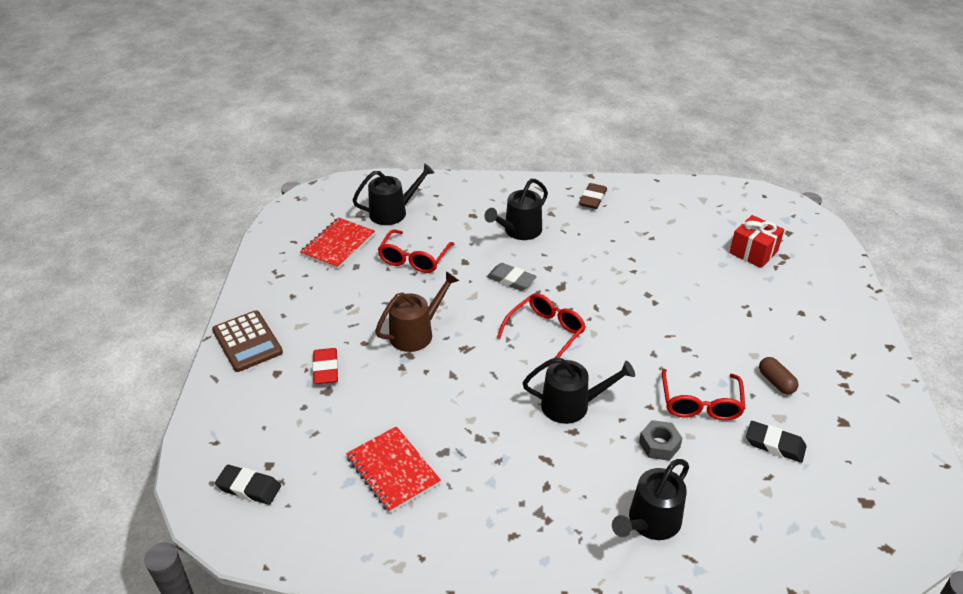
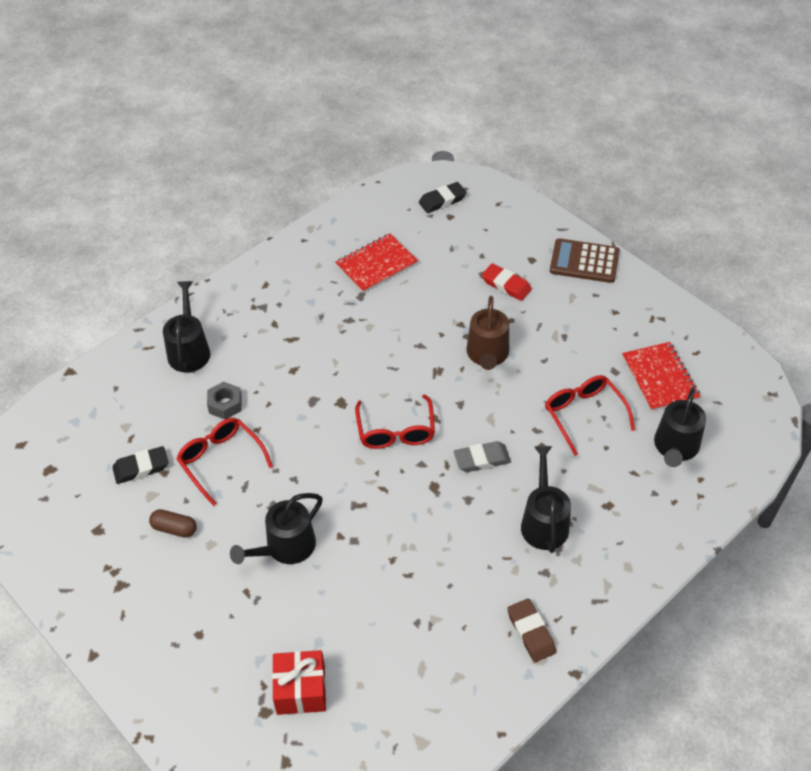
camera: 135 degrees right, 10 degrees up
(393, 470) = (376, 265): red notebook -> red notebook turned 45 degrees counterclockwise
(571, 405) = (313, 387): black watering can -> black watering can (286, 547)

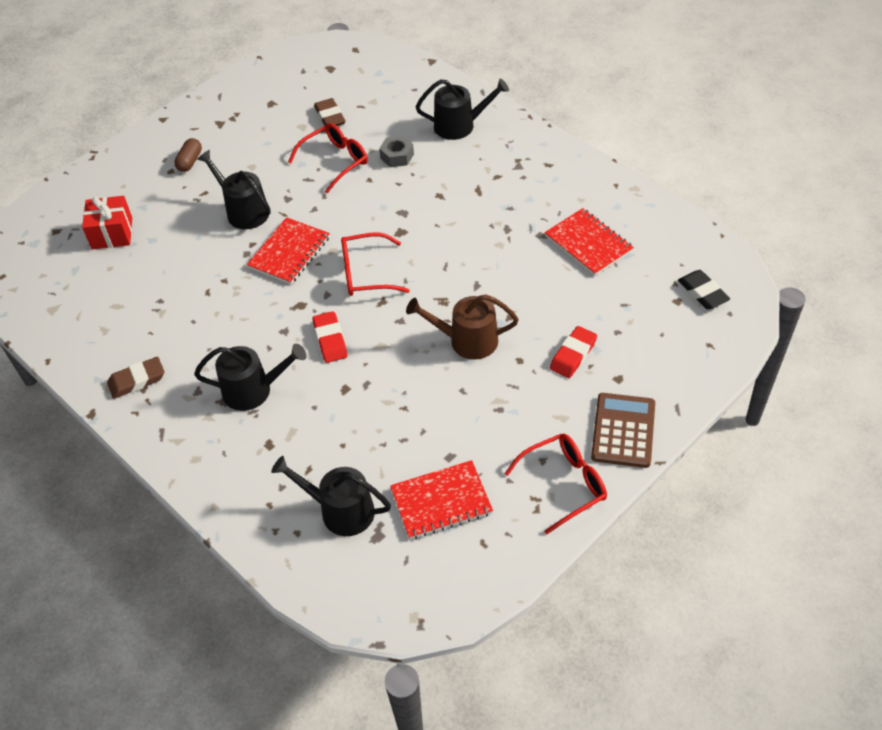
camera: 90 degrees right, 0 degrees up
(141, 467) = (330, 116): black eraser -> brown eraser
(174, 529) = (268, 144): brown capsule -> brown capsule (190, 161)
(358, 499) = (289, 252): none -> red notebook
(482, 459) = (330, 340): grey eraser -> red eraser
(584, 415) = (386, 426): red glasses -> red glasses (563, 484)

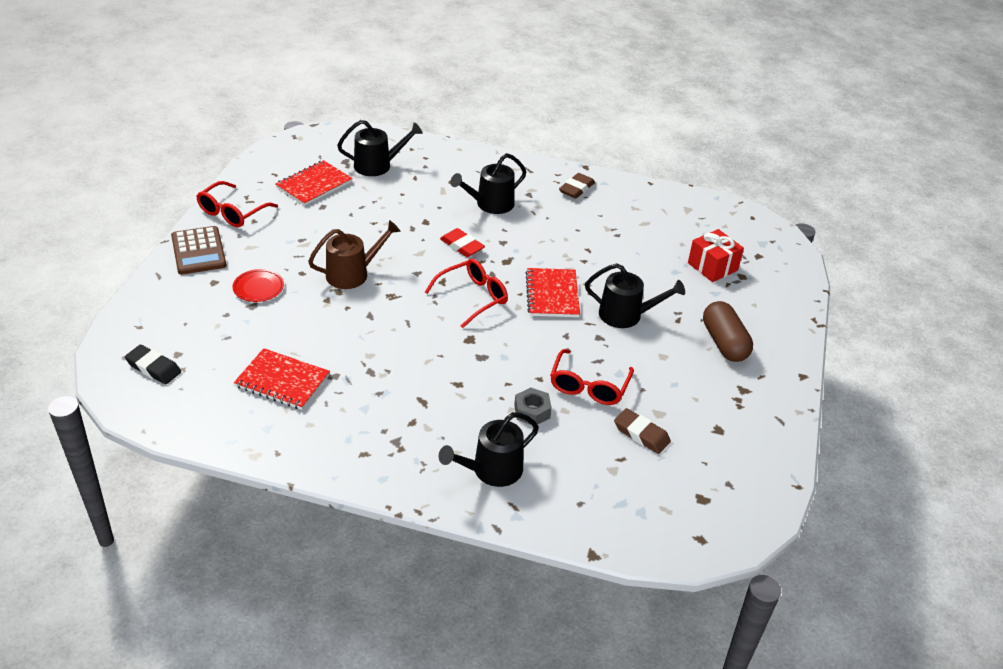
camera: 145 degrees right, 10 degrees down
(190, 161) = (724, 343): brown capsule -> brown capsule, size x1.71
(573, 355) = (258, 288): red eraser -> red plate

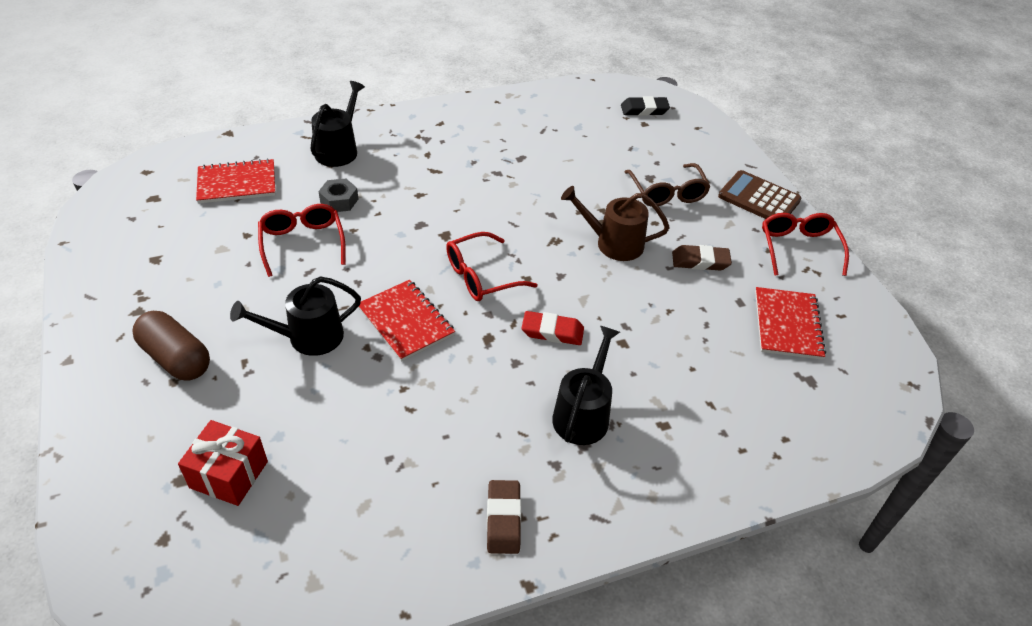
camera: 145 degrees right, 5 degrees up
(258, 288) = (667, 193): red plate -> brown glasses
(282, 381) = (551, 139): red notebook -> red notebook (237, 183)
(352, 274) = (613, 243): brown watering can -> brown watering can turned 75 degrees clockwise
(377, 165) = (771, 396): black watering can -> none
(472, 297) = (482, 276): red glasses -> red glasses turned 45 degrees clockwise
(641, 434) = (230, 224): brown eraser -> brown eraser (700, 261)

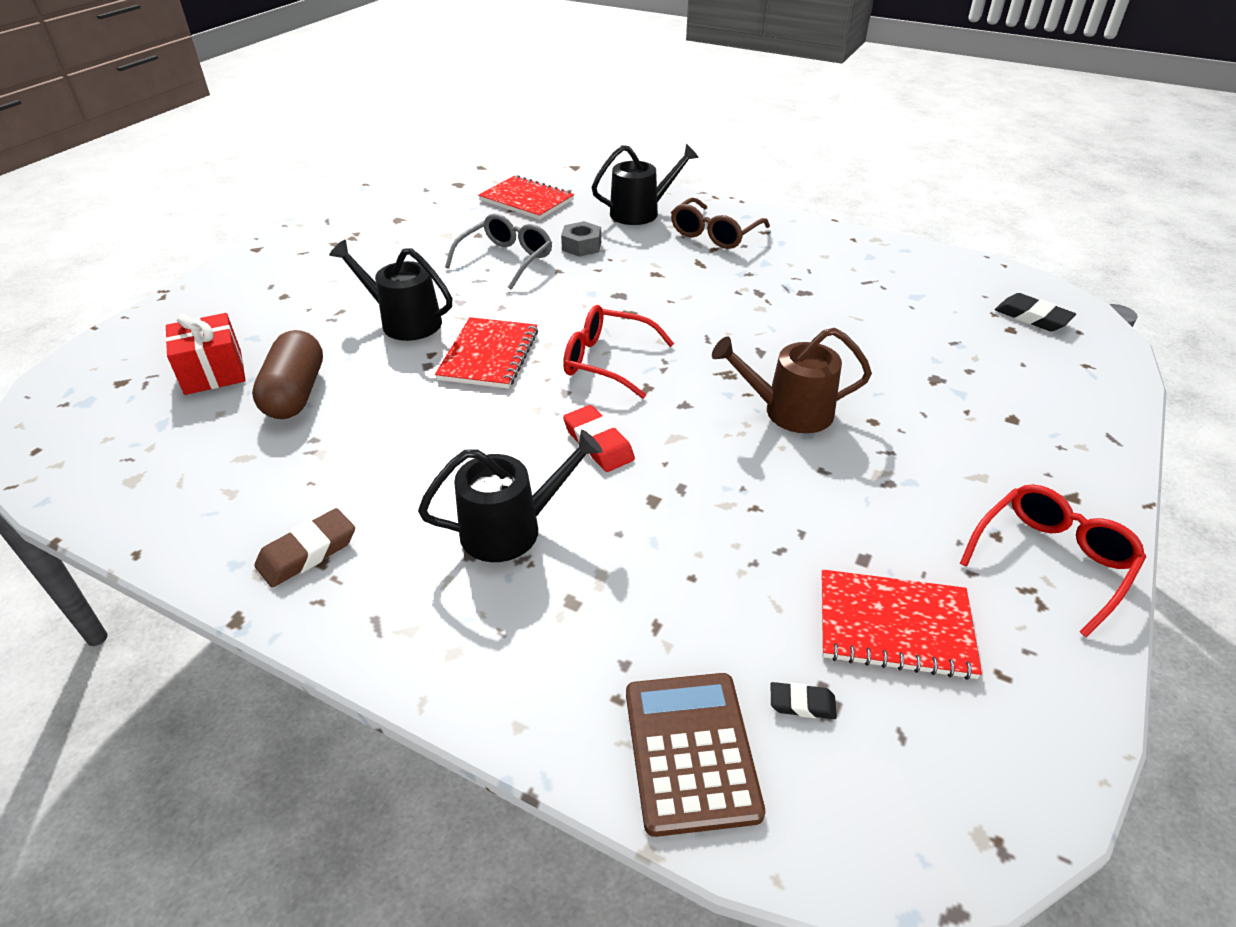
camera: 50 degrees right, 5 degrees down
(176, 358) = (308, 283): brown capsule -> brown capsule (295, 393)
(302, 243) = (506, 260): red glasses -> grey glasses
(613, 243) = (789, 411): brown watering can -> brown watering can turned 60 degrees counterclockwise
(667, 193) = (936, 403): brown glasses -> brown glasses (715, 234)
(700, 261) = (874, 488): brown eraser -> none
(759, 198) = (1070, 476): brown calculator -> brown calculator (690, 751)
(787, 325) = (894, 626): red notebook -> red notebook turned 45 degrees clockwise
(801, 388) = (802, 704): none -> black eraser

